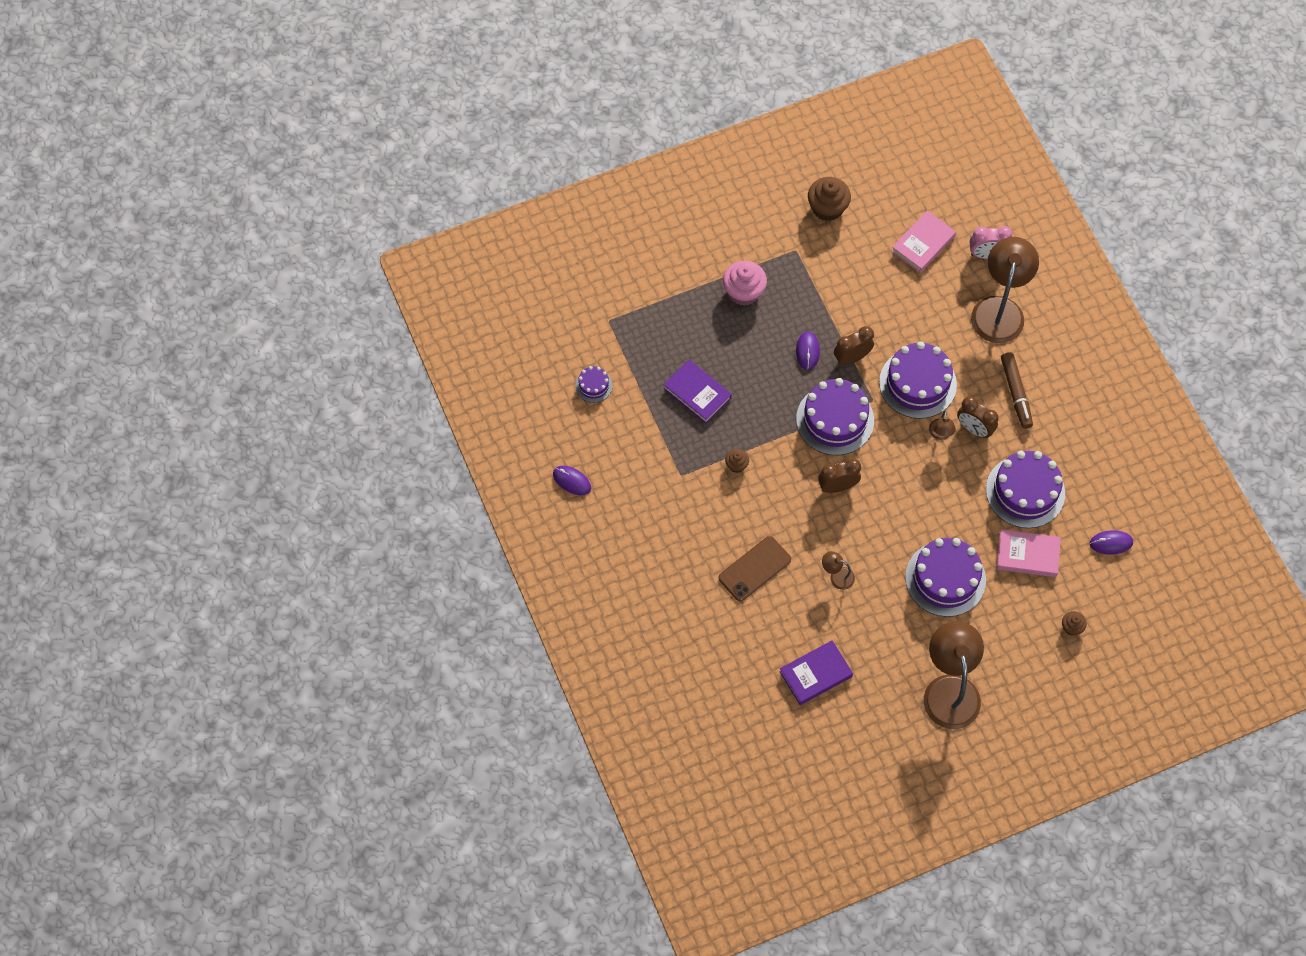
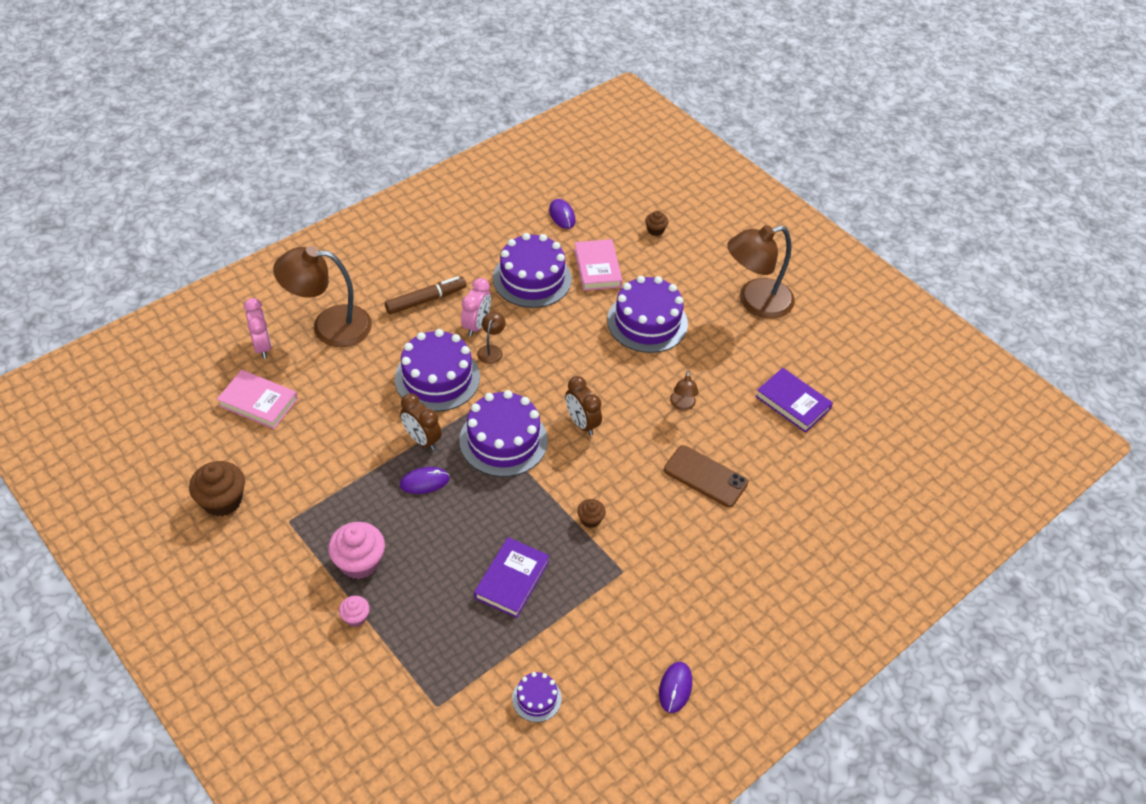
camera: 110 degrees left, 15 degrees down
(696, 282) = (355, 617): none -> pink cupcake
(940, 434) = (491, 350): brown lamp -> brown lamp turned 60 degrees counterclockwise
(974, 429) = (476, 325): brown clock -> pink clock

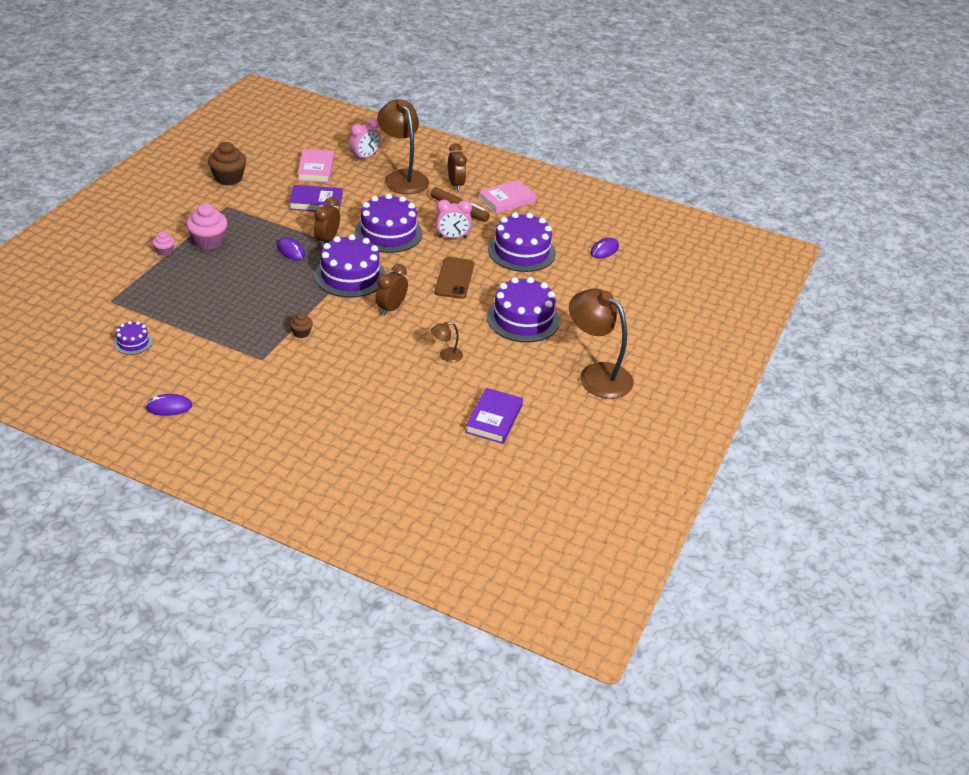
camera: 65 degrees right, 10 degrees down
(374, 285) = (456, 185): none -> brown clock
(491, 350) = (433, 250): brown lamp -> none
(512, 579) = (227, 308): purple book -> purple book (316, 202)
(597, 268) = (561, 280): pink book -> pink book (507, 200)
(655, 230) = (633, 301): brown cupcake -> none
(705, 476) = (379, 383): brown phone -> brown phone (454, 278)

